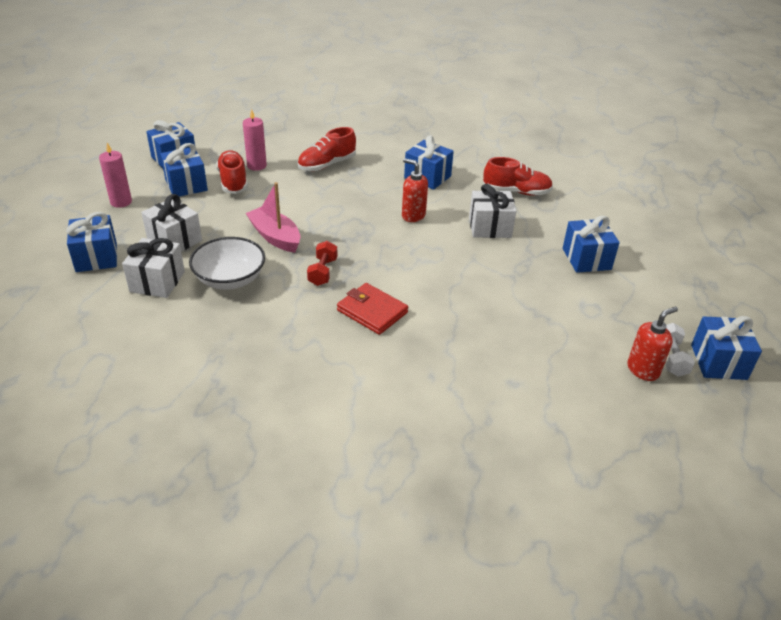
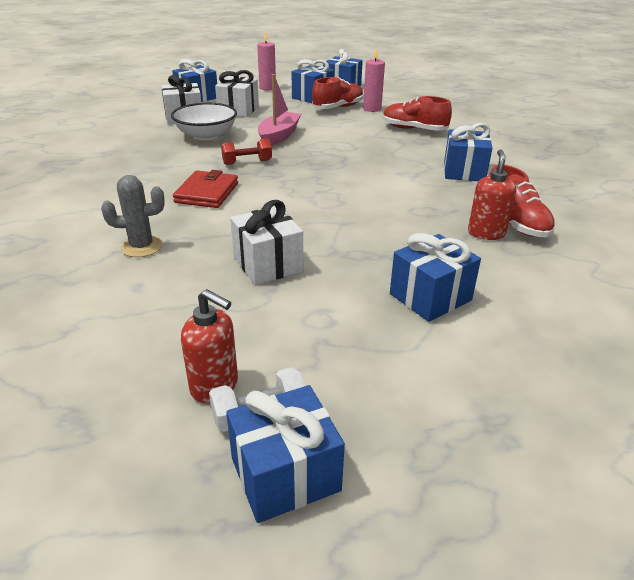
camera: 65 degrees right, 5 degrees down
(413, 216) = (383, 179): red soap dispenser -> red soap dispenser (486, 233)
(451, 369) = (141, 247): none -> grey cactus
(490, 227) = (415, 221): white gift -> white gift (268, 264)

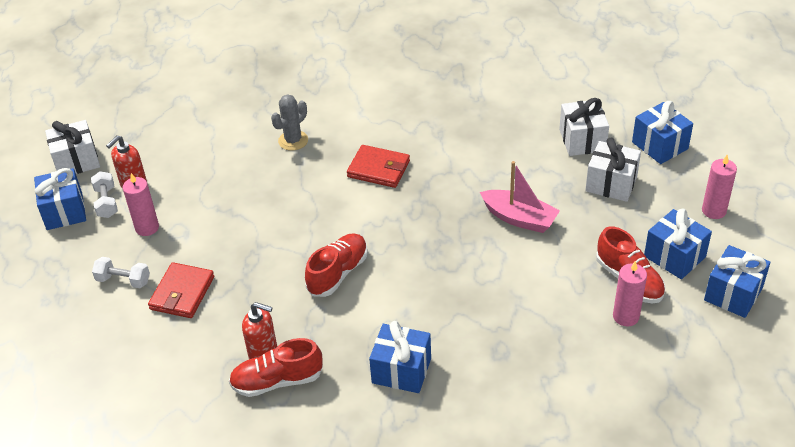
camera: 100 degrees right, 10 degrees up
(141, 247) = (293, 140): grey cactus -> grey cactus turned 45 degrees clockwise
(206, 135) = (523, 161): white bowl -> none
(247, 162) = (445, 193): red dumbbell -> none
(268, 264) = (251, 207): white gift -> white gift (77, 161)
(316, 350) = (147, 228): none -> pink candle
(414, 129) = (542, 349): red shoe -> red shoe (338, 273)
(429, 355) = (123, 280): none -> white dumbbell
(430, 297) = (182, 293): blue gift -> red wallet

